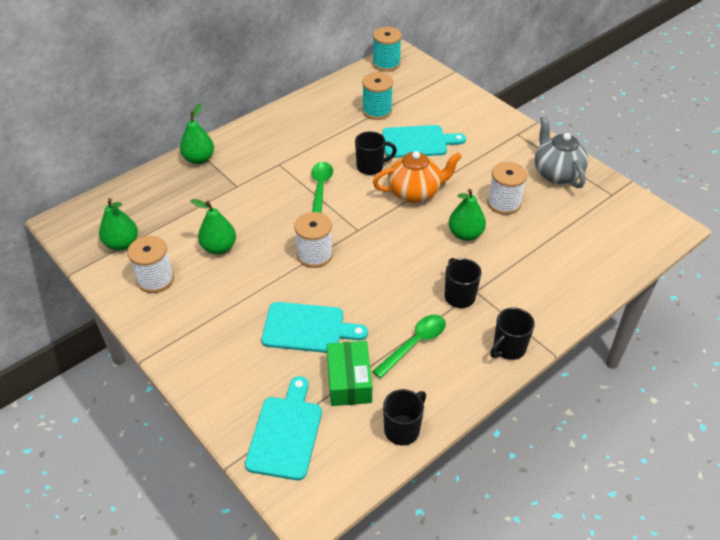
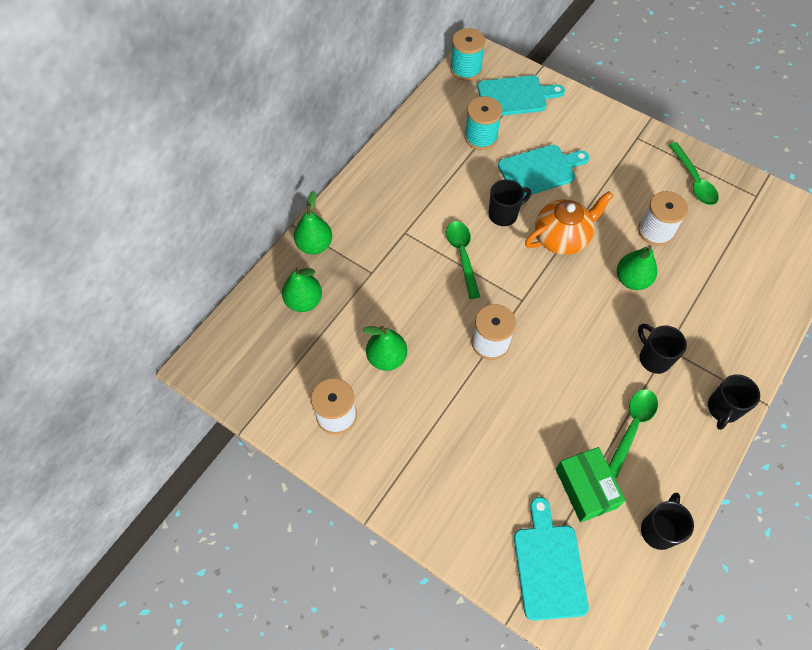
camera: 15 degrees left, 15 degrees up
(122, 244) = (279, 378): green pear -> green pear (304, 301)
(308, 328) = (520, 436): turquoise cutting board -> turquoise cutting board (515, 96)
(556, 173) = (694, 181): grey teapot -> green spoon

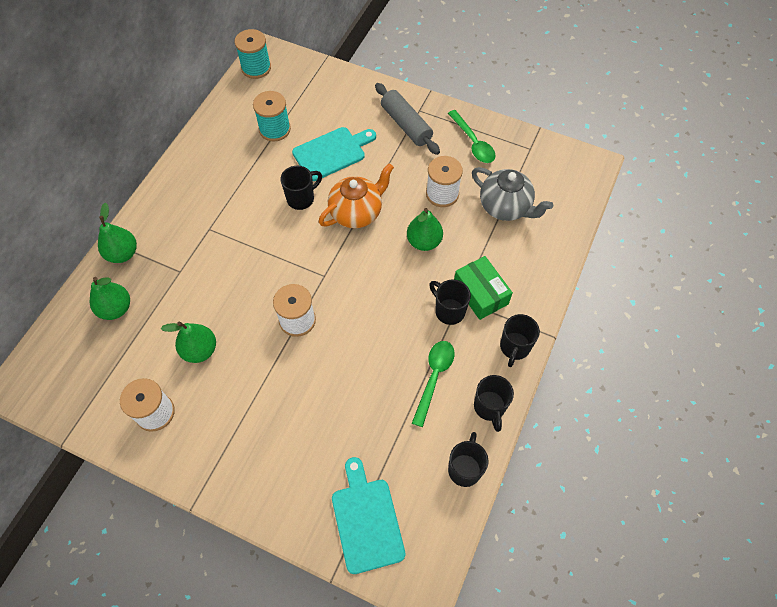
camera: 10 degrees left, 0 degrees up
(462, 255) = (265, 242): green spoon -> none
(515, 96) = (304, 87): turquoise cutting board -> none
(586, 488) = (396, 441): green box -> green box (480, 293)
(622, 151) = (406, 125): none -> grey rolling pin
(690, 469) = (489, 407): none -> black mug
(724, 255) = (505, 207): none -> grey teapot

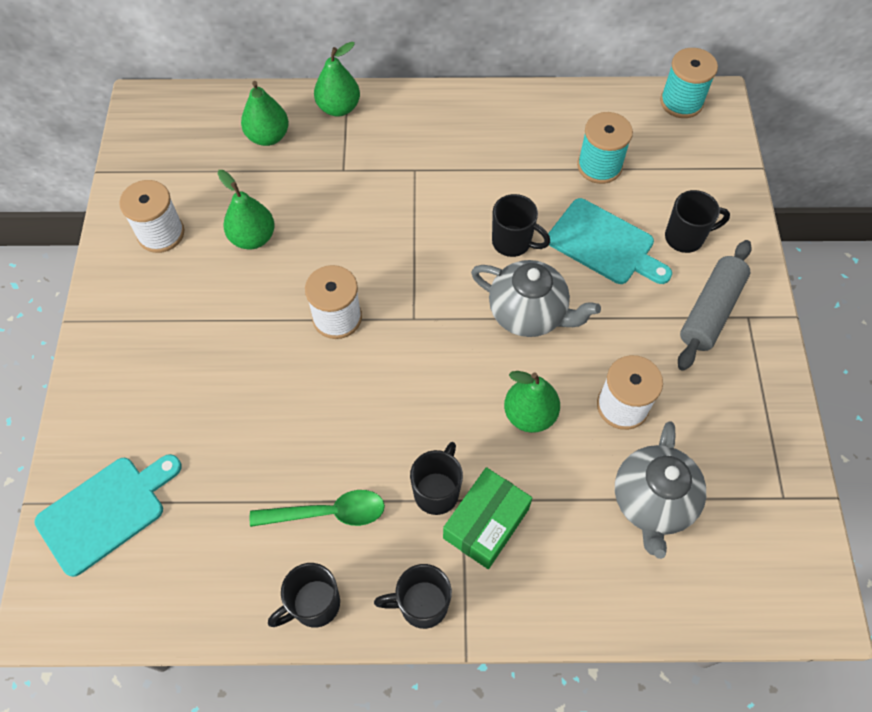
camera: 65 degrees right, 0 degrees up
(357, 212) = (529, 314): orange teapot -> grey teapot
(465, 468) = (213, 605): black mug -> black mug (685, 237)
(473, 143) = (739, 411): green spoon -> none

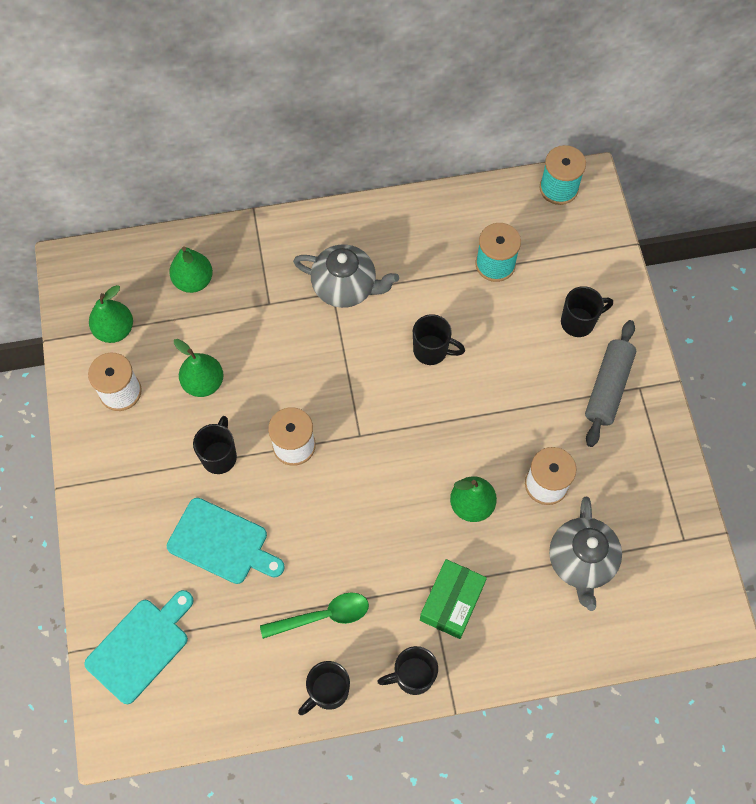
camera: 10 degrees left, 5 degrees up
(338, 108) = (251, 241): green pear -> green pear (114, 330)
(437, 491) = (408, 583): black mug -> black mug (219, 456)
(529, 314) = (456, 415): grey teapot -> grey teapot (346, 287)
(604, 244) = (511, 340): turquoise cutting board -> turquoise cutting board (222, 543)

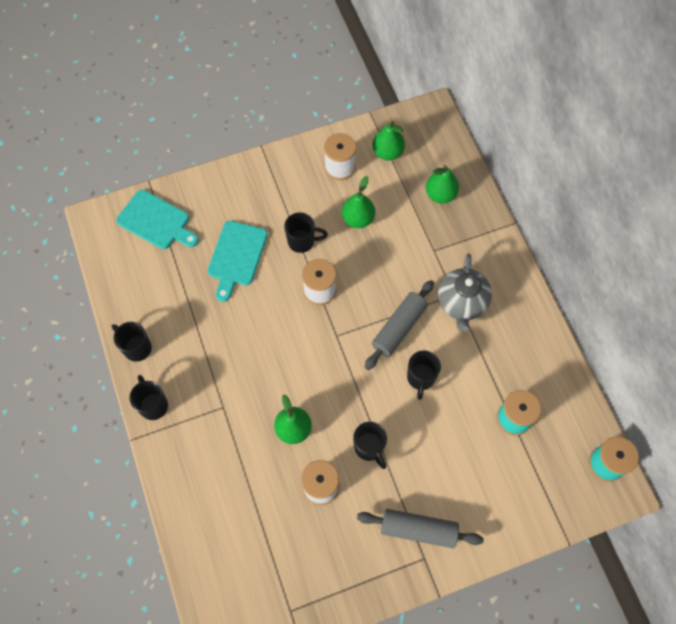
camera: 80 degrees right, 0 degrees up
(323, 616) = (191, 334): green spoon -> none
(364, 362) = (399, 328): none -> grey rolling pin
(452, 602) = (212, 425): green box -> none
(579, 322) = (475, 497): black mug -> black mug (369, 448)
(581, 562) = (258, 523): grey teapot -> none

